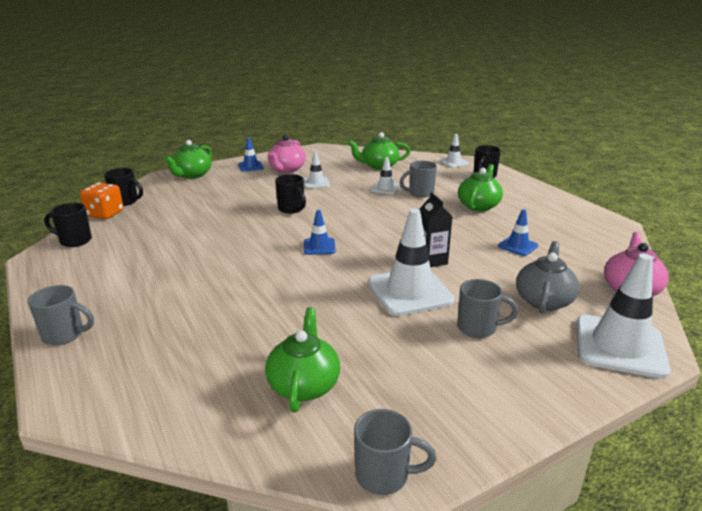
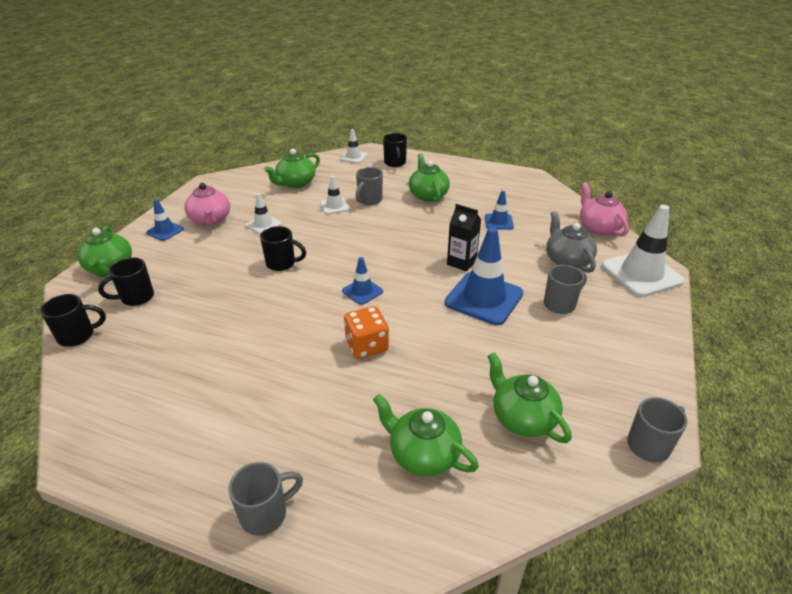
camera: 40 degrees left, 10 degrees up
(74, 241) = (93, 414): black mug -> black mug (136, 298)
(105, 214) = (77, 363): orange dice -> orange dice (367, 346)
(196, 362) = (423, 454): none -> green teapot
(410, 292) = (484, 298): white traffic cone -> blue traffic cone

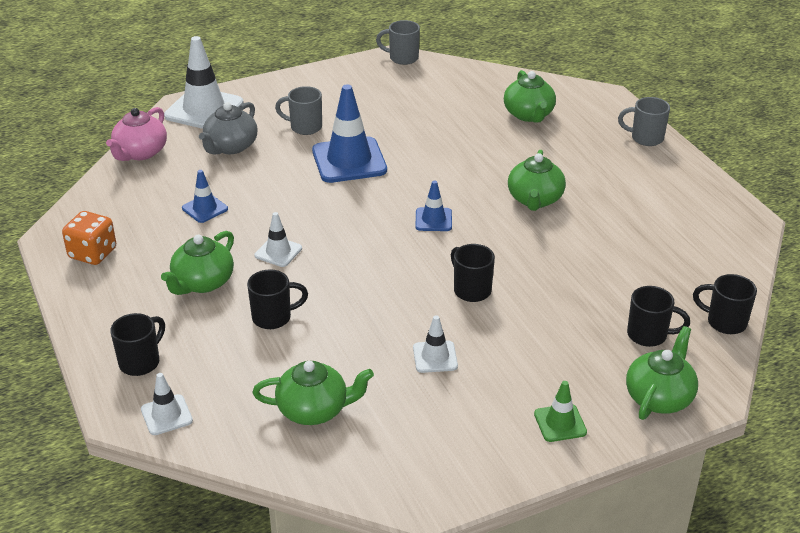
camera: 135 degrees left, 0 degrees up
(165, 231) = (560, 423): blue traffic cone -> green traffic cone
(210, 220) = (489, 407): pink teapot -> none
(334, 206) = (323, 334): white traffic cone -> white traffic cone (278, 252)
(367, 346) = (486, 180): orange dice -> orange dice (93, 253)
(369, 200) = (273, 317): grey mug -> black mug
(461, 262) = (312, 194): black carton -> none
(522, 418) = (447, 98): green teapot -> green teapot (535, 199)

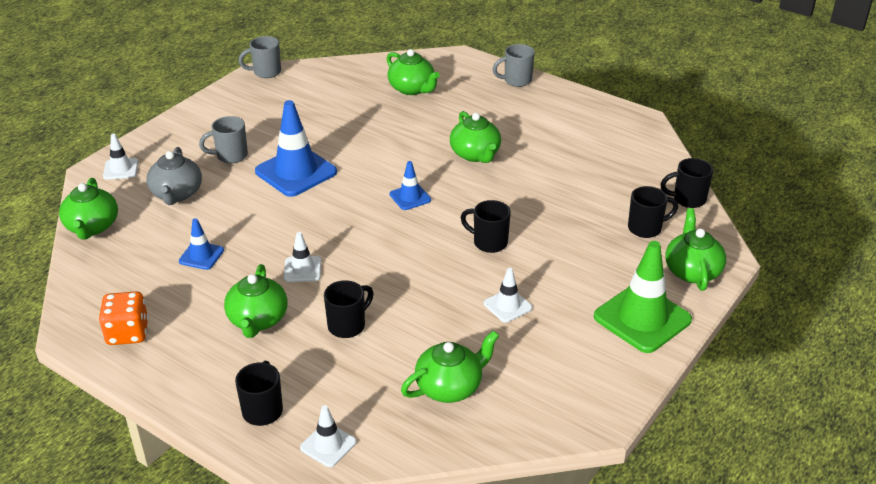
camera: 30 degrees left, 0 degrees up
(140, 152) = (92, 227): pink teapot -> green teapot
(204, 109) = (121, 169): white traffic cone -> white traffic cone, size x0.51
(560, 423) = (642, 318): green traffic cone -> green traffic cone, size x1.96

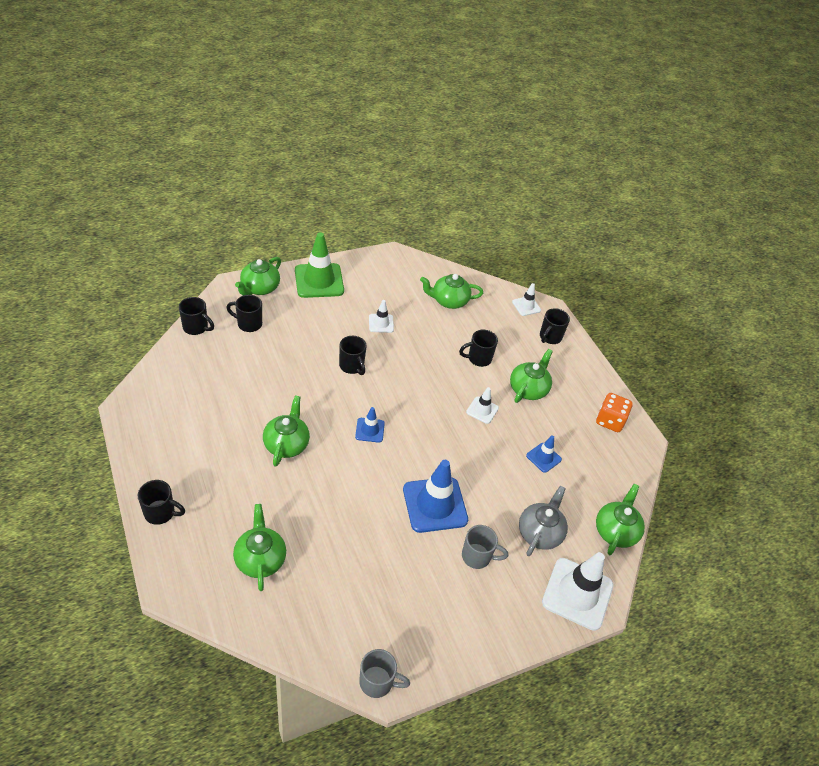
camera: 155 degrees left, 10 degrees up
(121, 169) = (577, 594): white traffic cone -> white traffic cone, size x1.96
(516, 80) = (161, 513): grey mug -> black mug

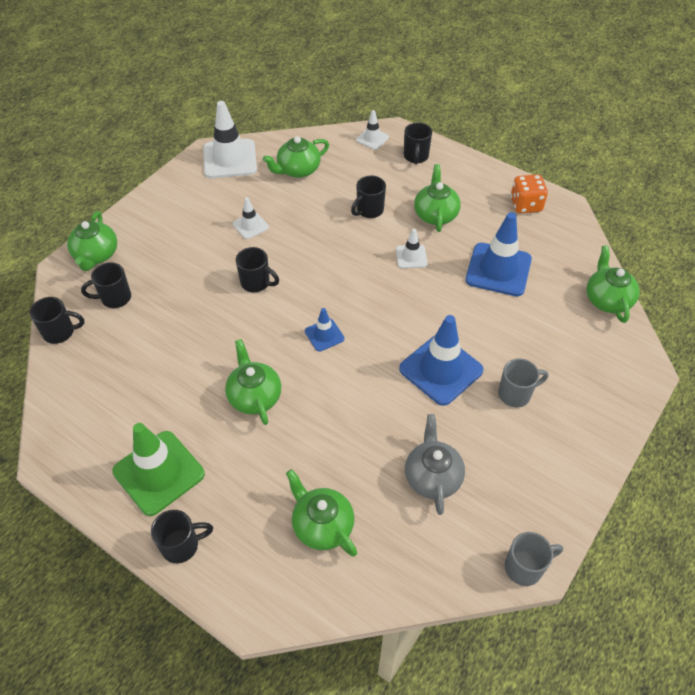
camera: 25 degrees left, 5 degrees up
(319, 281) = (153, 216): green traffic cone -> green traffic cone (159, 473)
(540, 533) = (549, 339): grey teapot -> grey teapot (432, 477)
(543, 457) = (498, 269): blue traffic cone -> blue traffic cone, size x1.96
(577, 594) = (621, 374): white traffic cone -> white traffic cone (230, 159)

